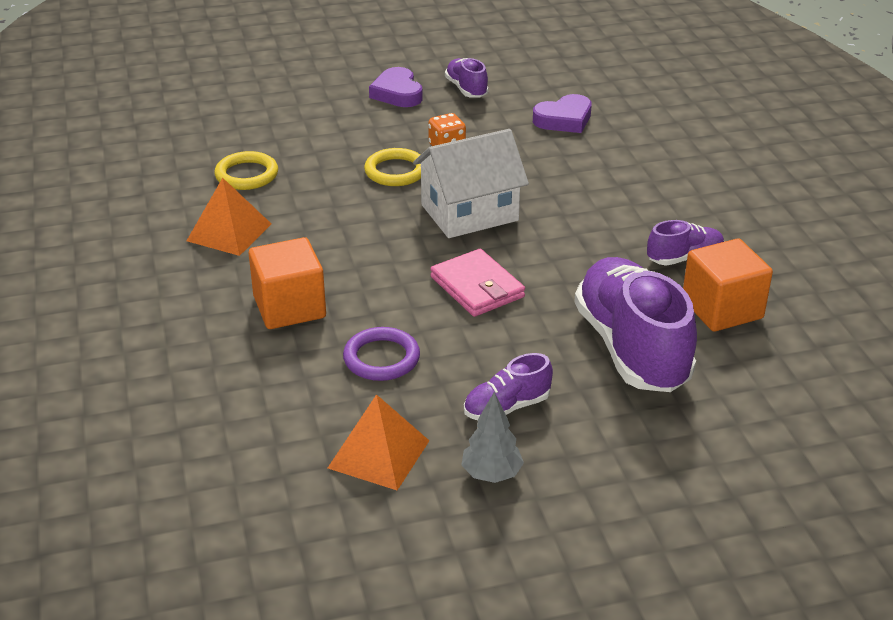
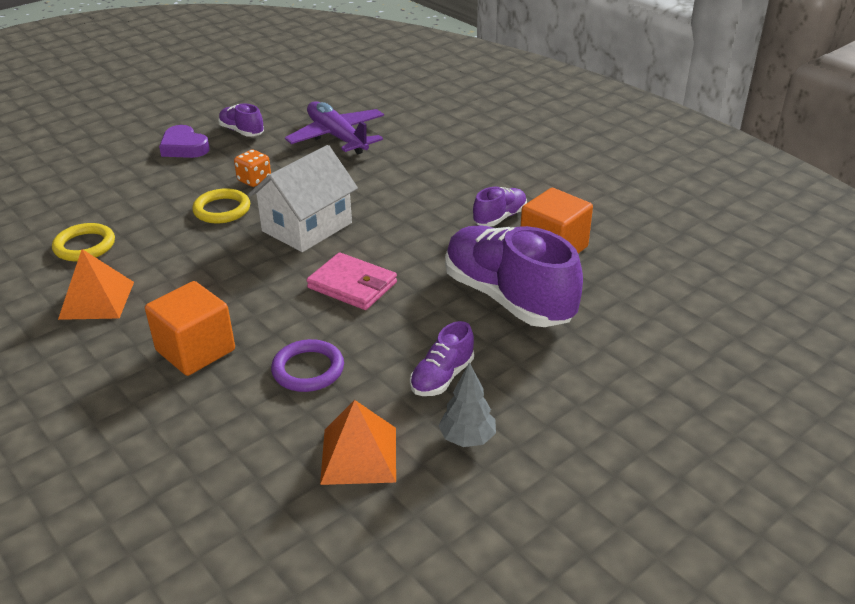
camera: 25 degrees left, 0 degrees up
(564, 119) = (337, 137): purple heart -> purple plane

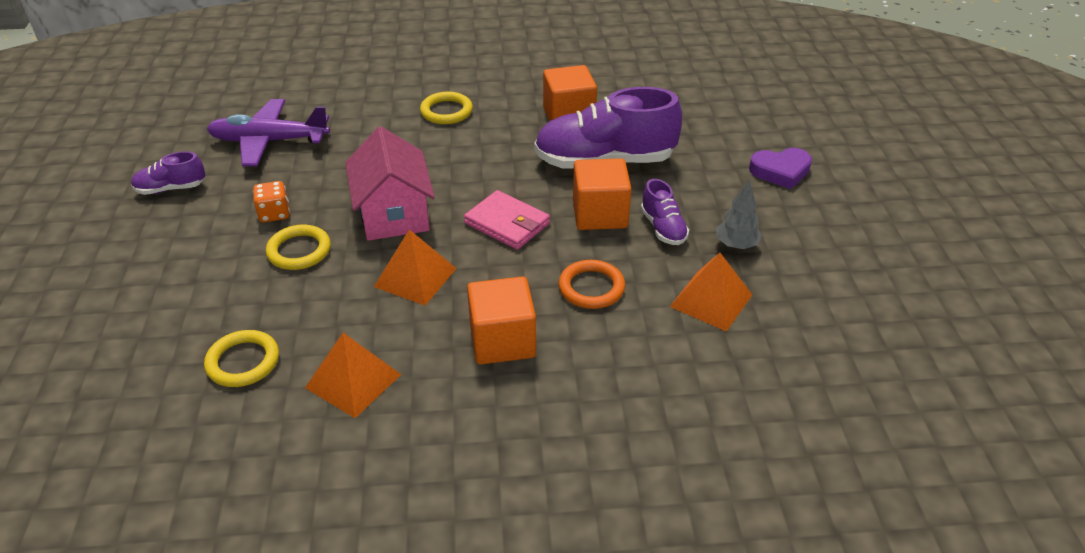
camera: 55 degrees left, 5 degrees up
(184, 147) = (143, 234): purple heart -> purple heart (780, 171)
(238, 273) = (415, 277): none -> orange pyramid
(307, 227) = (394, 214): white house -> pink house
(308, 369) = (591, 288): purple ring -> orange ring
(352, 285) = (507, 223): pink wallet -> pink wallet turned 60 degrees clockwise
(421, 329) = (600, 214): none -> orange cube
(474, 187) = (446, 111): none -> yellow ring
(499, 218) = (503, 120): purple shoe -> none

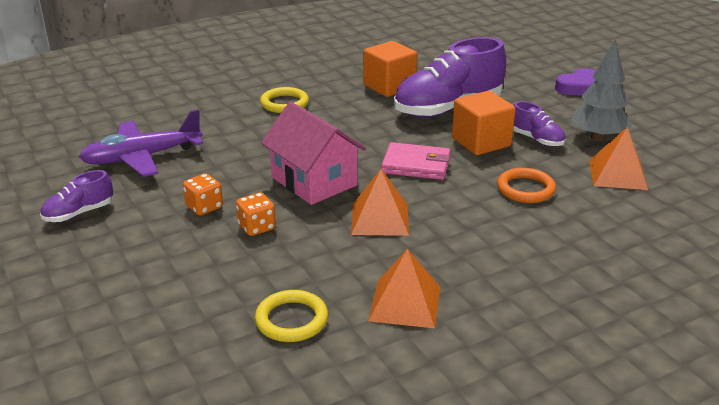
camera: 25 degrees left, 10 degrees down
(299, 251) = (257, 227): yellow ring -> orange dice
(502, 341) = (496, 241): orange cube -> none
(736, 245) = (598, 137): grey tree -> grey tree, size x1.54

